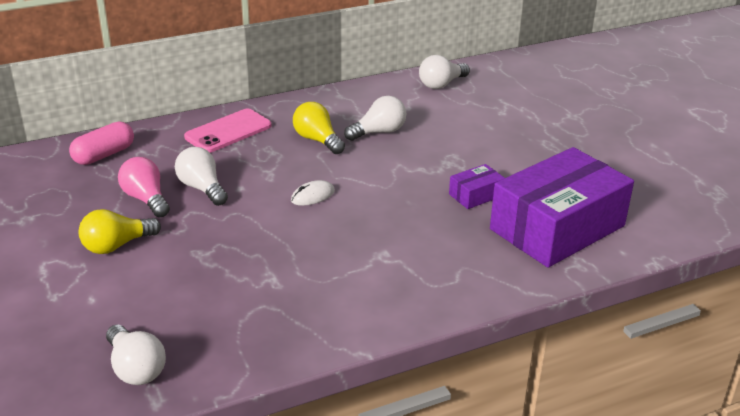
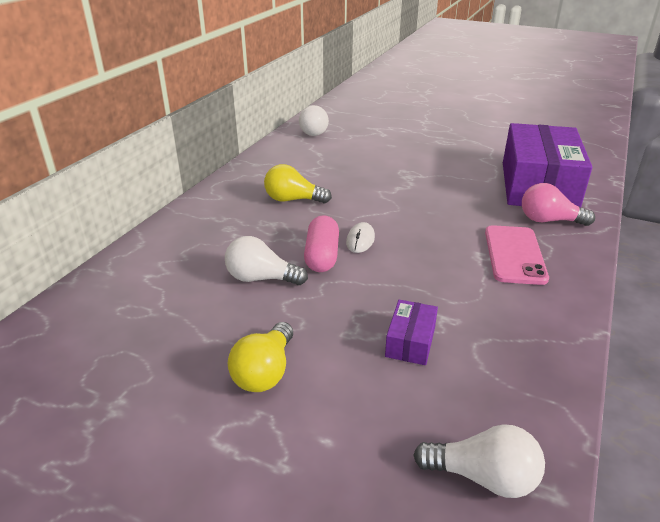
camera: 40 degrees left, 0 degrees up
(104, 155) = (112, 297): pink capsule -> pink capsule (322, 256)
(146, 199) = (223, 314): pink light bulb -> pink light bulb (549, 220)
(228, 131) = (207, 224): pink phone -> pink phone (514, 255)
(379, 132) = (328, 176): white light bulb -> none
(475, 195) = (461, 188): purple box -> purple box (410, 341)

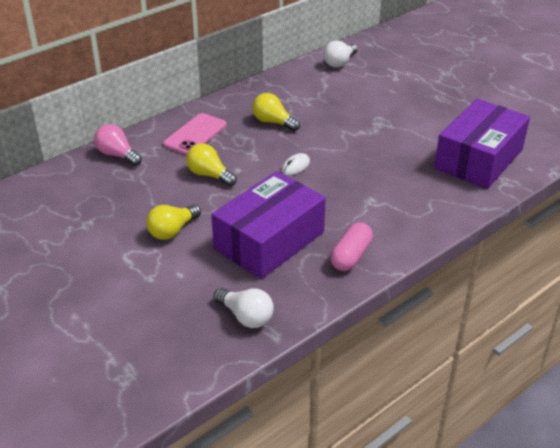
camera: 25 degrees right, 5 degrees up
(261, 278) = (209, 175): white light bulb -> yellow light bulb
(322, 256) = (260, 170): pink capsule -> pink capsule (351, 256)
(410, 341) = (269, 240): purple box -> purple box, size x2.41
(514, 255) = (396, 207): pink phone -> pink phone (195, 134)
(549, 220) = (453, 190): pink light bulb -> pink light bulb (117, 155)

